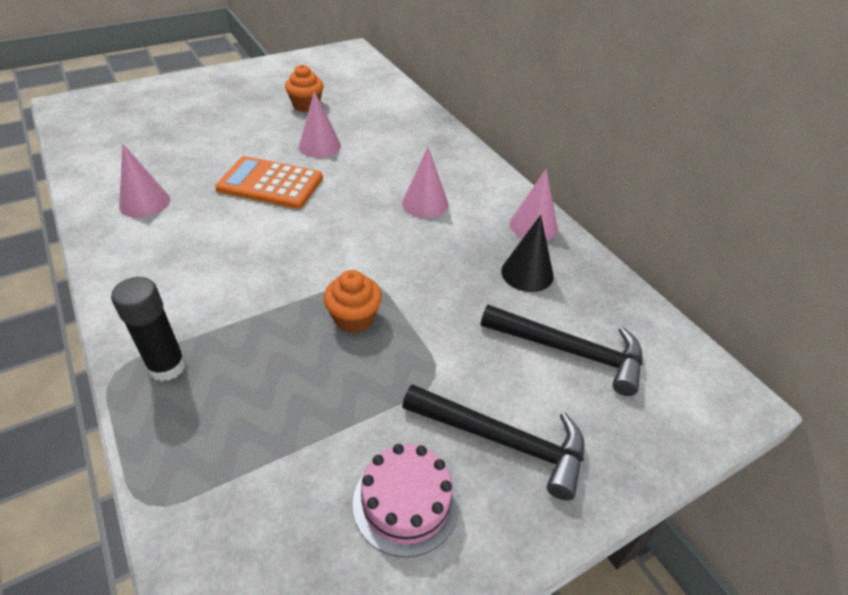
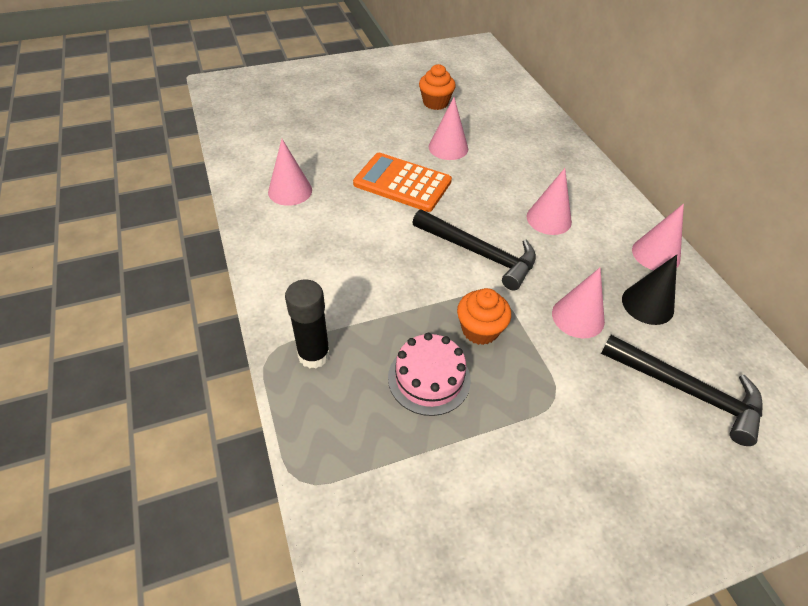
camera: 10 degrees right, 5 degrees up
(406, 502) = (526, 517): pink cake -> pink cake (429, 378)
(457, 293) = (578, 317): none -> pink cone
(503, 441) = (618, 472): black hammer -> black hammer (479, 253)

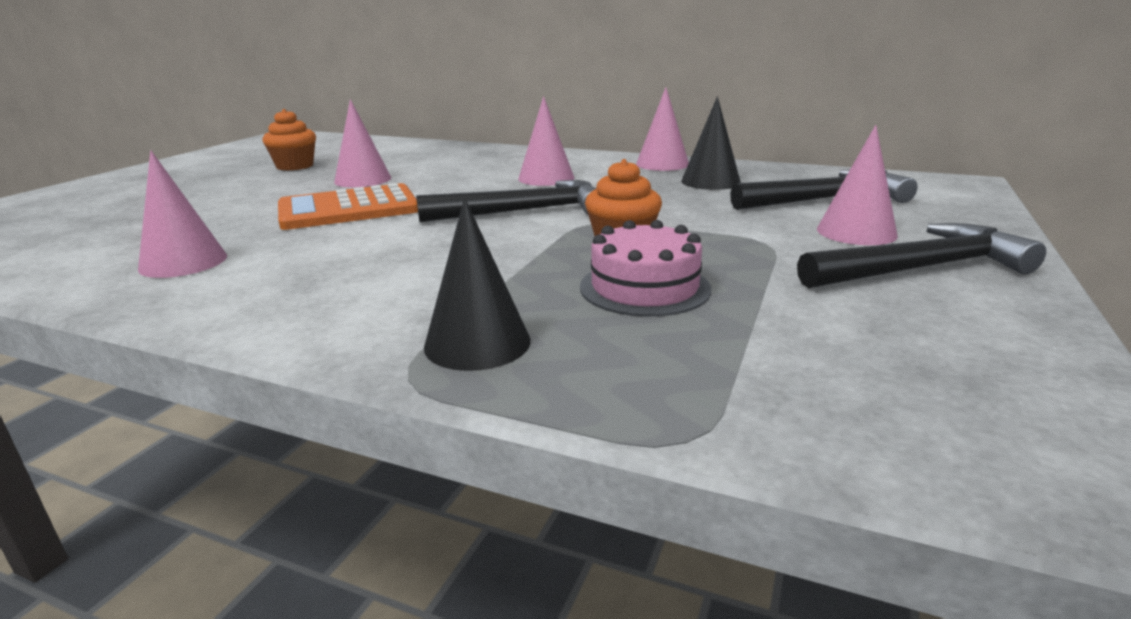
camera: 45 degrees left, 25 degrees down
(314, 355) = (477, 343): black glue stick -> black cone
(578, 317) = (681, 204): pink cone -> pink cone (856, 232)
(595, 502) = (921, 268): none -> black hammer

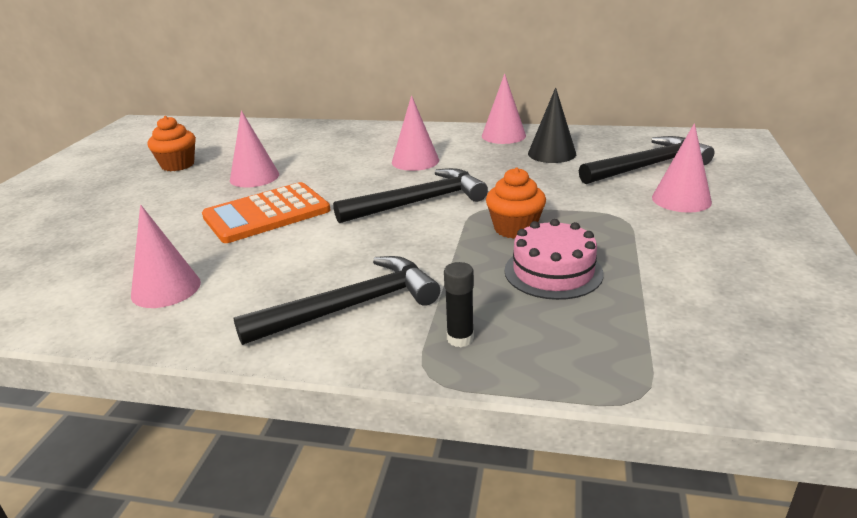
camera: 10 degrees left, 5 degrees up
(477, 343) = (460, 338): black cone -> black glue stick
(921, 268) = (736, 231): black hammer -> black hammer (351, 307)

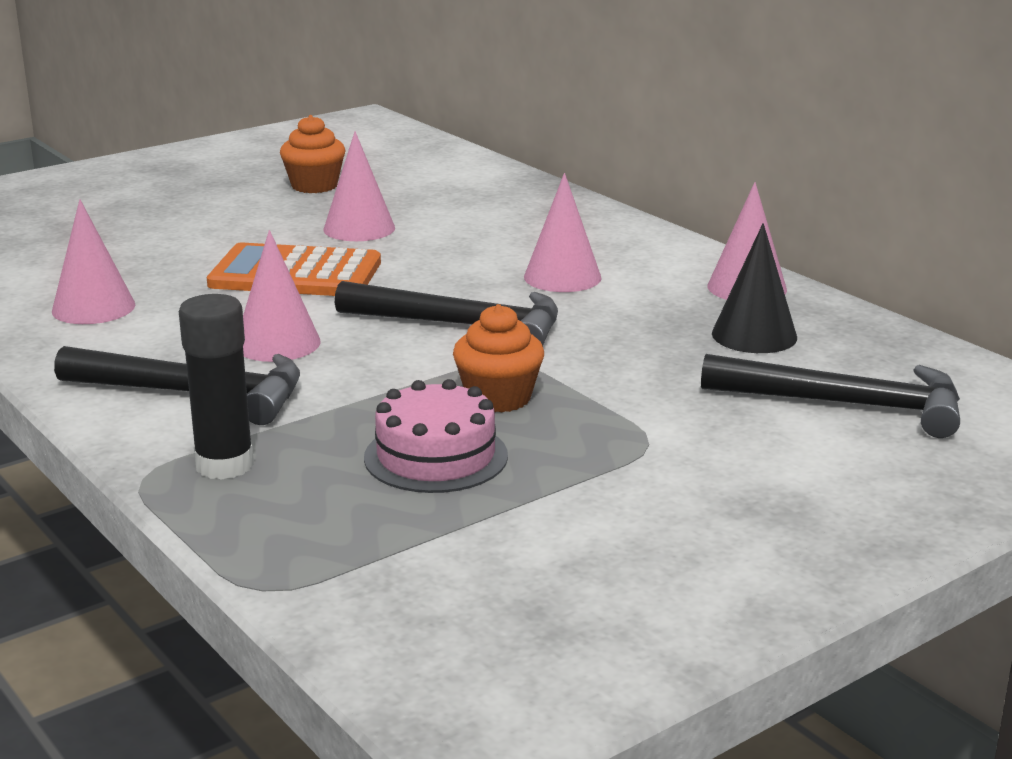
camera: 40 degrees right, 5 degrees down
(460, 338) = (224, 465): black glue stick -> black glue stick, size x1.64
(681, 199) = (781, 460): pink cone -> pink cone (277, 343)

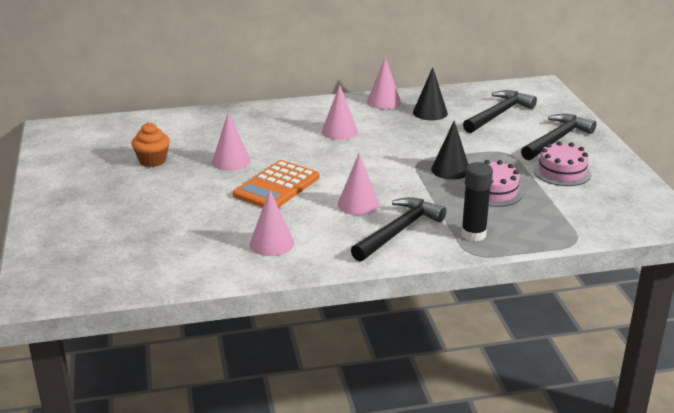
camera: 65 degrees left, 5 degrees up
(462, 325) = (373, 162): black hammer -> black hammer (557, 139)
(498, 398) = (450, 170): orange cupcake -> black cone
(614, 523) = (562, 172): none -> pink cake

